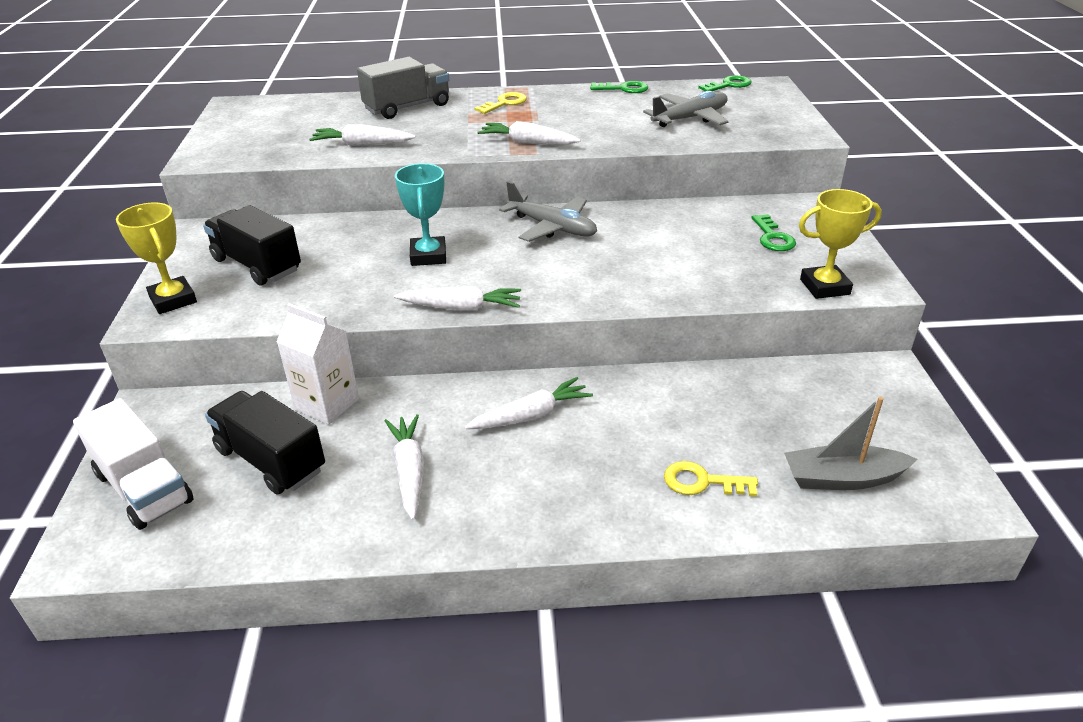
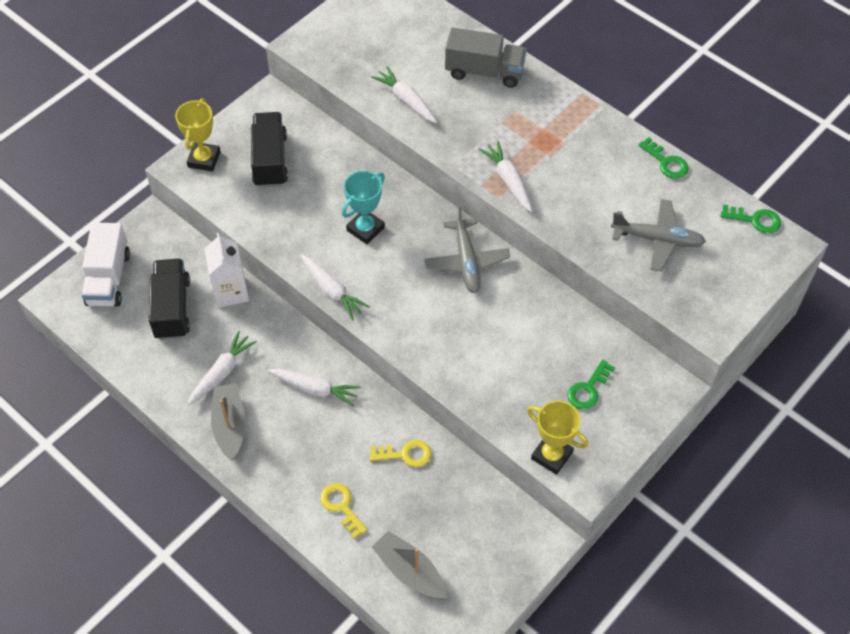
camera: 45 degrees right, 20 degrees up
(485, 507) = (230, 425): none -> grey boat
(504, 103) = (555, 116): yellow key -> yellow key (405, 454)

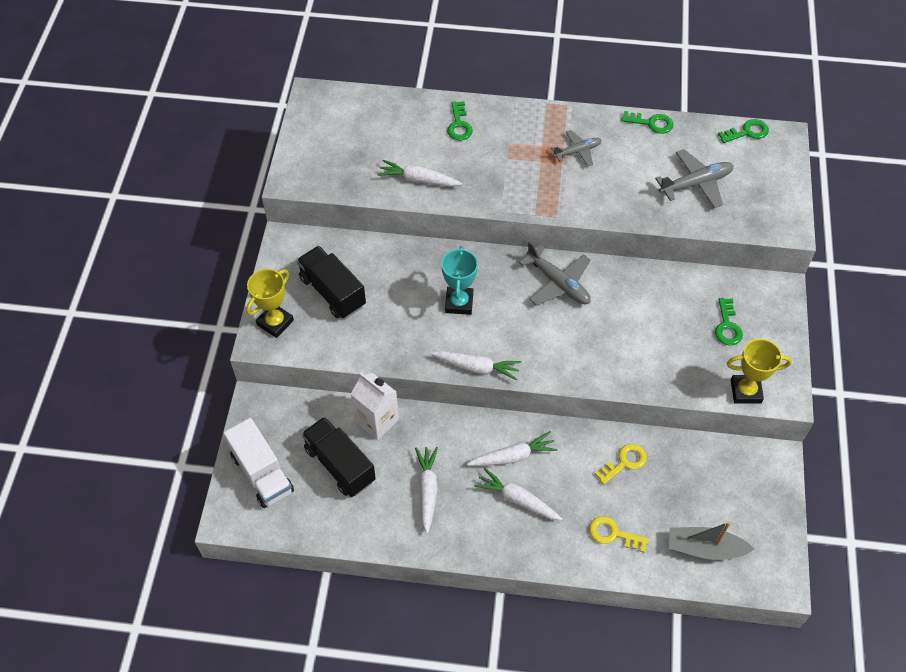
camera: 35 degrees left, 0 degrees up
(204, 159) = (275, 322): yellow trophy -> yellow trophy turned 60 degrees clockwise
(230, 425) = (471, 529): grey boat -> none
(484, 71) = (459, 125): grey truck -> green key
(508, 180) = (552, 199): white carrot -> white carrot (517, 499)
(571, 151) = (577, 151): none -> grey plane

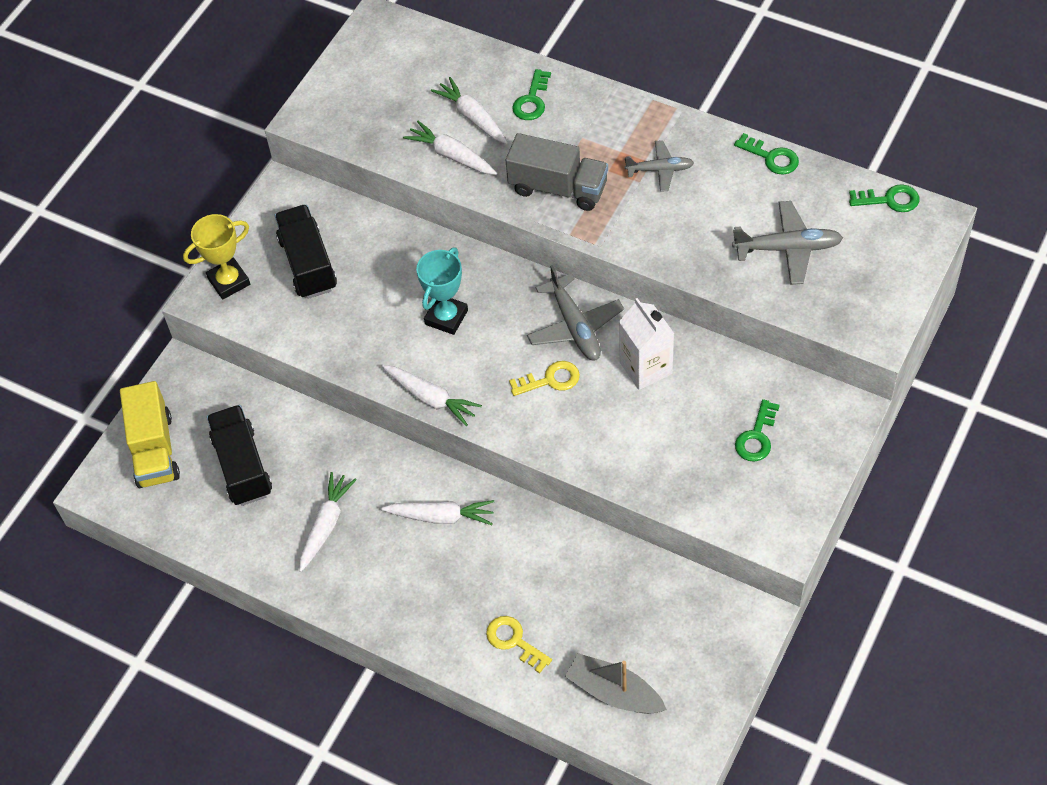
camera: 25 degrees right, 0 degrees up
(262, 473) = (154, 450): white truck -> yellow truck
(377, 421) = (305, 429): white carton -> white carton (645, 368)
(510, 183) = (558, 188): none -> grey truck
(517, 499) = (422, 567): white carrot -> white carrot (472, 117)
(624, 462) = (568, 564): yellow key -> yellow key (550, 380)
(745, 391) = (738, 521): yellow trophy -> none

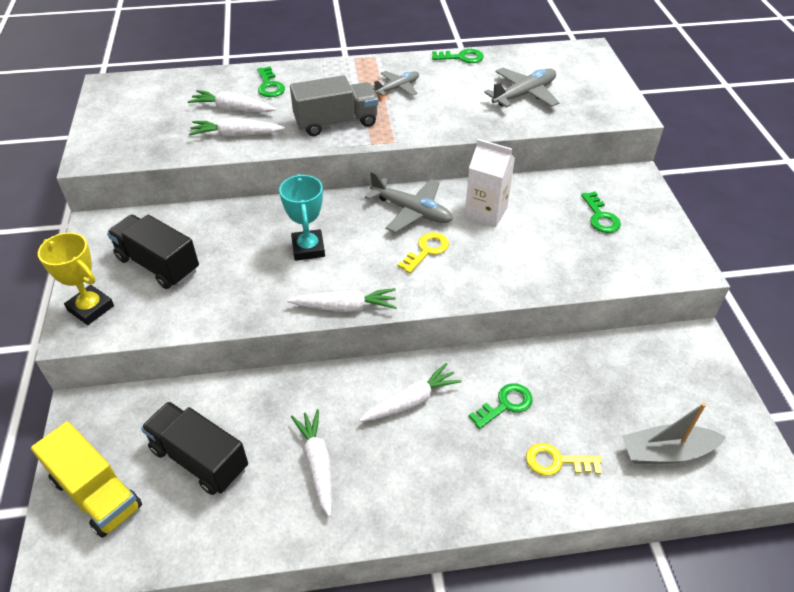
camera: 40 degrees left, 10 degrees down
(229, 281) = (91, 308): yellow trophy -> yellow trophy turned 75 degrees counterclockwise
(889, 200) = (554, 51): green key -> green key (505, 404)

